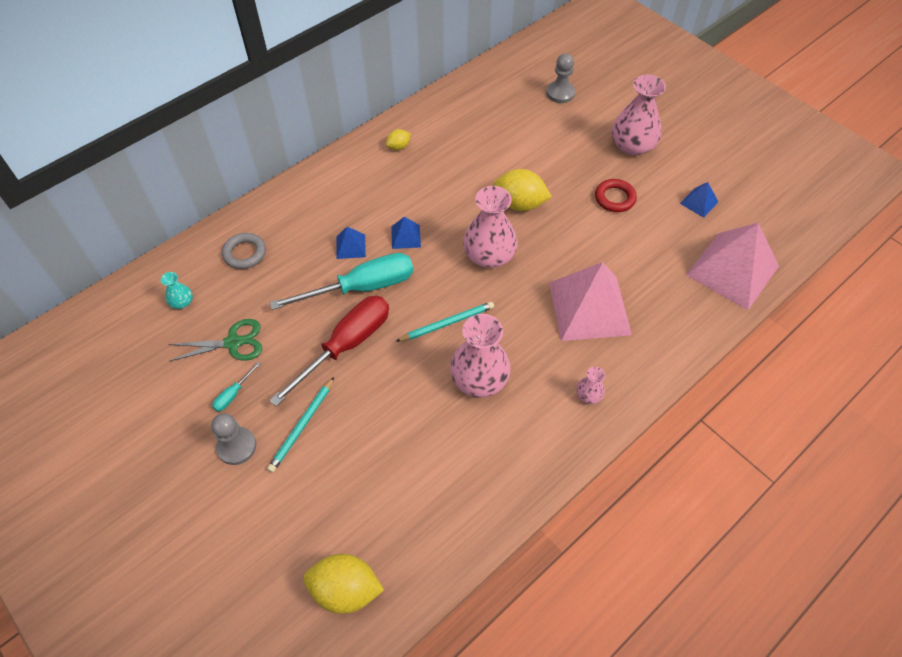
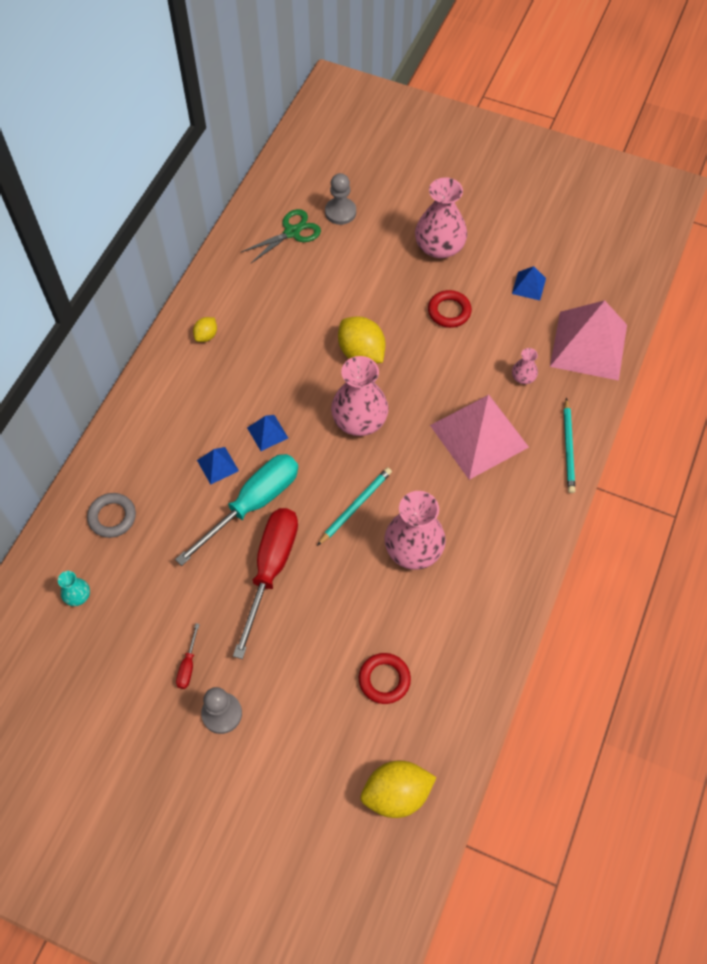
camera: 25 degrees left, 5 degrees up
(233, 342) = (157, 614): green scissors -> green scissors (292, 232)
(233, 394) = (188, 665): turquoise screwdriver -> red screwdriver
(302, 426) = (273, 666): turquoise pencil -> turquoise pencil (568, 448)
(391, 481) = (384, 679): none -> red ring
(519, 204) = (361, 353): yellow lemon -> yellow lemon turned 60 degrees clockwise
(588, 395) = (518, 522): pink vase -> pink vase (523, 377)

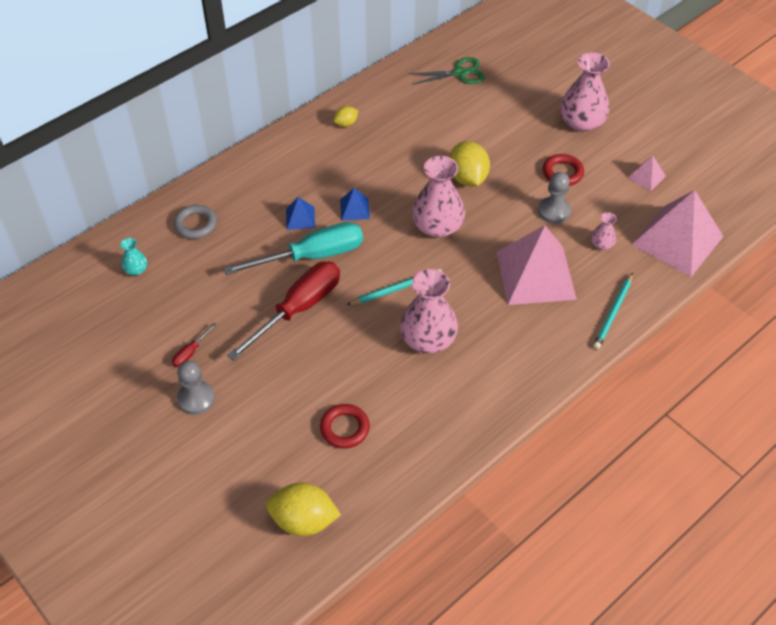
camera: 25 degrees right, 10 degrees down
(340, 212) = (509, 71): grey pawn -> grey pawn (554, 211)
(529, 286) = (646, 177): blue pyramid -> pink pyramid

